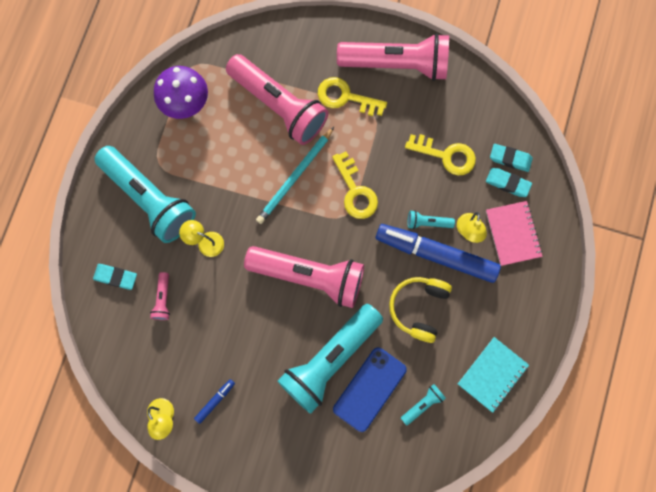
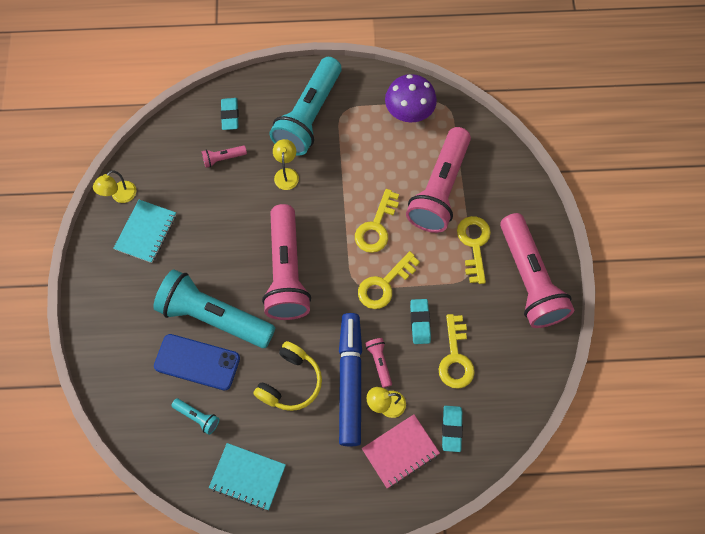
camera: 70 degrees right, 10 degrees down
(215, 401) = (146, 232): blue marker -> turquoise notebook
(295, 177) = (376, 226): turquoise pencil -> yellow key
(418, 308) = (290, 382): yellow headphones -> yellow headphones turned 120 degrees clockwise
(427, 222) = (379, 362): turquoise flashlight -> pink flashlight
(510, 159) = (479, 423): turquoise eraser -> turquoise eraser (420, 322)

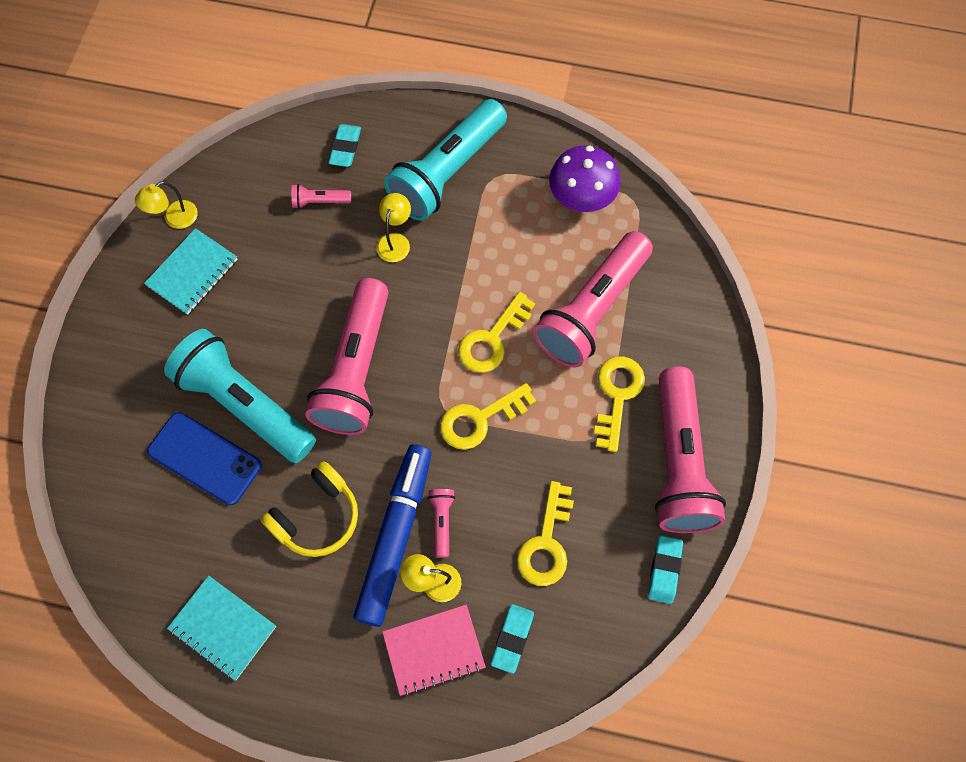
camera: 15 degrees right, 0 degrees up
(197, 417) = (183, 531): turquoise flashlight -> none
(420, 322) = (512, 482): turquoise eraser -> turquoise eraser (664, 570)

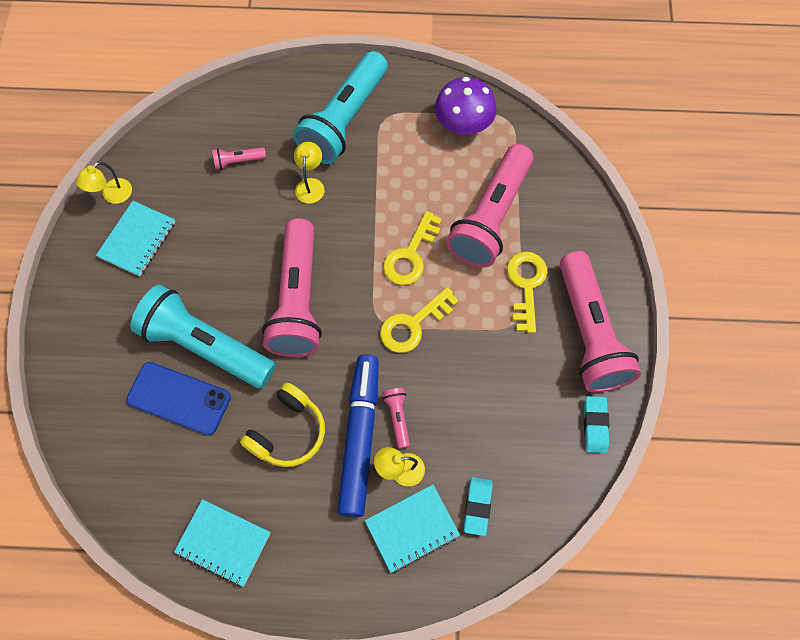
camera: 10 degrees left, 0 degrees up
(345, 148) = (252, 112): turquoise eraser -> none
(434, 650) = (412, 528): pink notebook -> turquoise notebook
(546, 542) = (490, 419): yellow key -> none

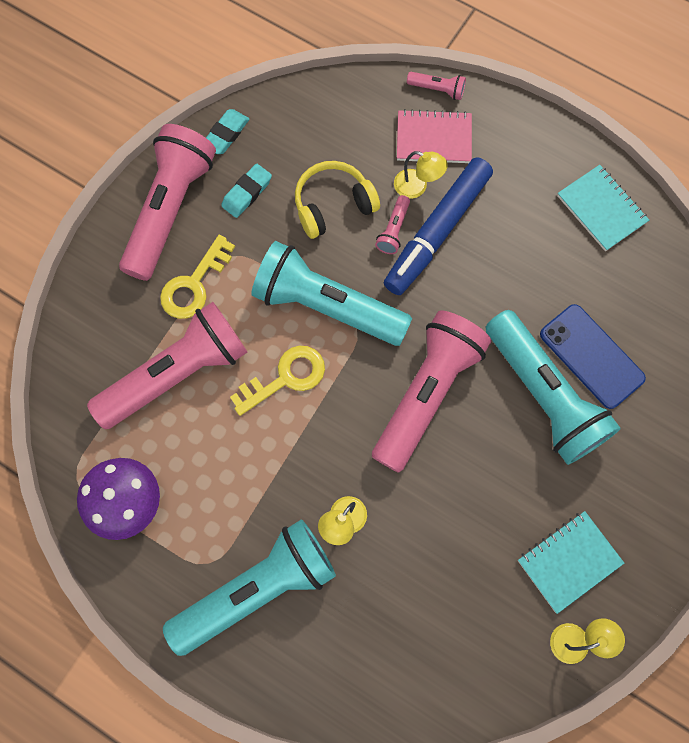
camera: 150 degrees left, 5 degrees up
(238, 161) = (410, 602): pink flashlight -> pink flashlight (437, 89)
(288, 432) = (500, 270): yellow headphones -> yellow headphones (333, 205)
(412, 528) = (433, 138): turquoise notebook -> pink notebook
(413, 324) = (327, 306): yellow key -> turquoise flashlight
(477, 506) = (369, 126): turquoise eraser -> turquoise eraser (247, 193)

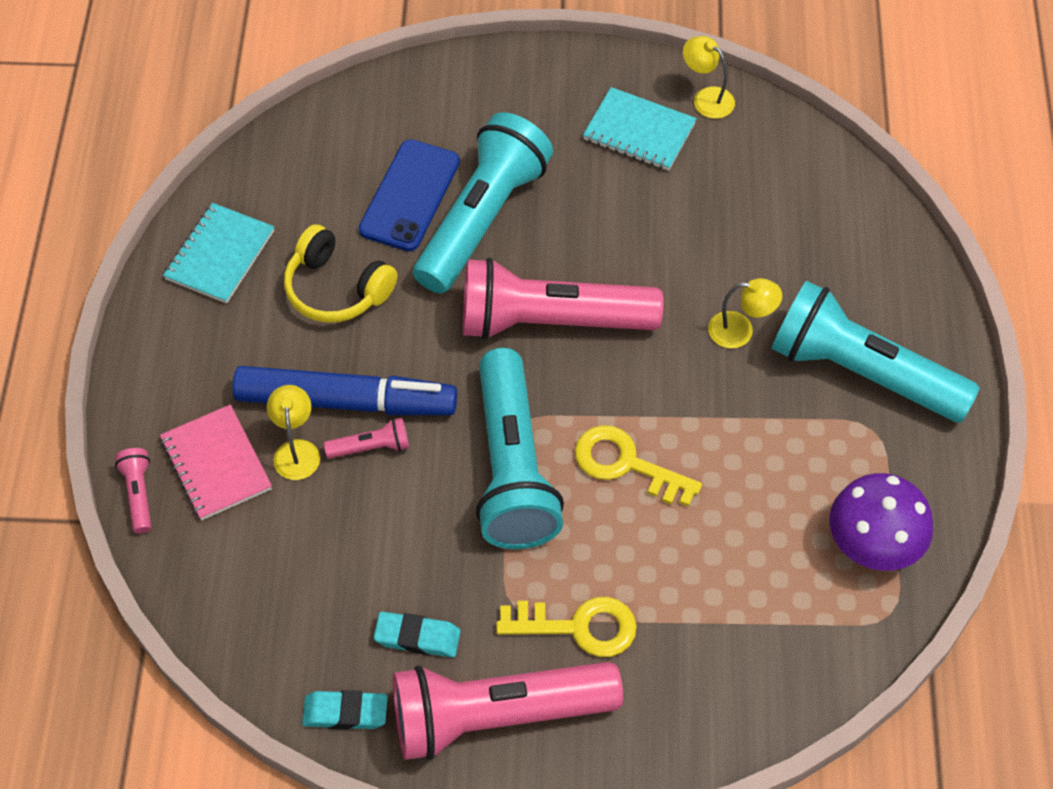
camera: 120 degrees left, 15 degrees down
(177, 373) = (699, 580): pink flashlight -> none
(333, 205) = (376, 529): yellow headphones -> yellow headphones (336, 289)

